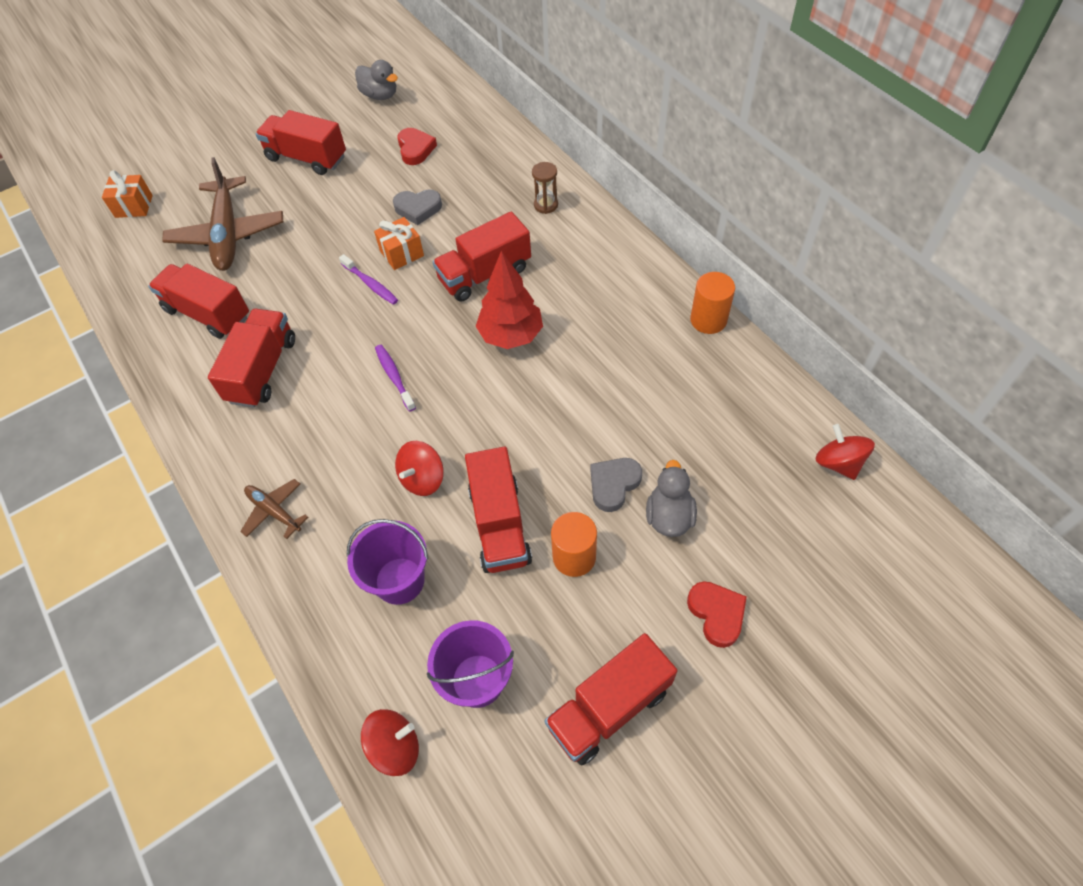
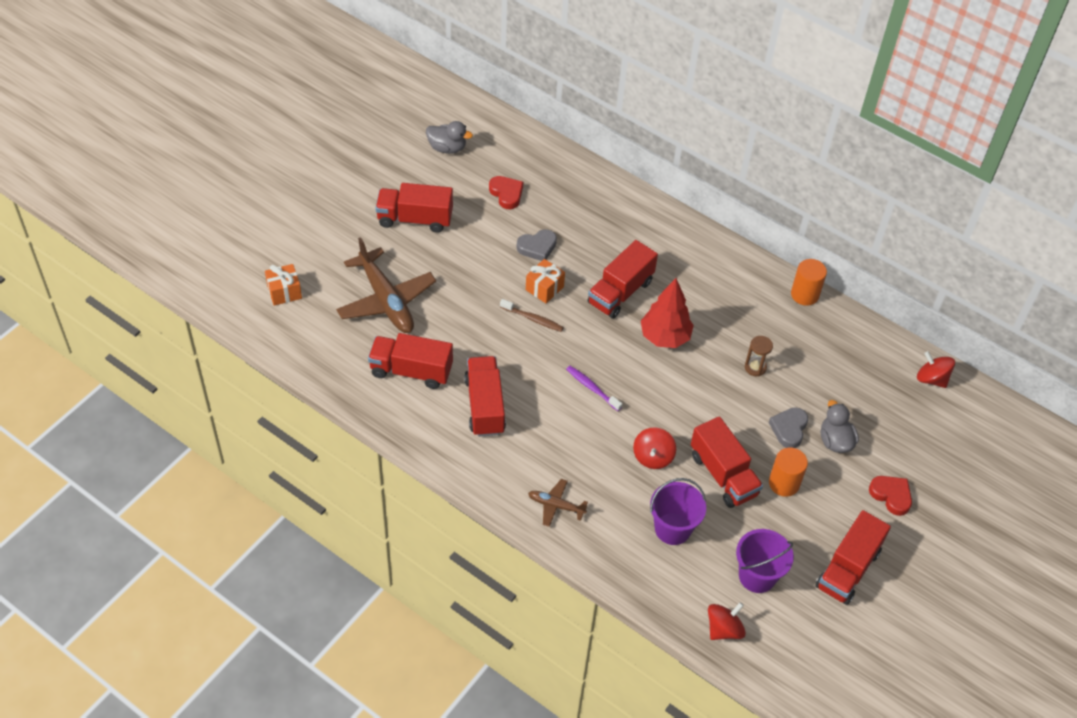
camera: 25 degrees left, 5 degrees down
(370, 284) = (533, 319): purple toothbrush -> brown toothbrush
(546, 205) = (640, 224): brown hourglass -> brown hourglass (755, 367)

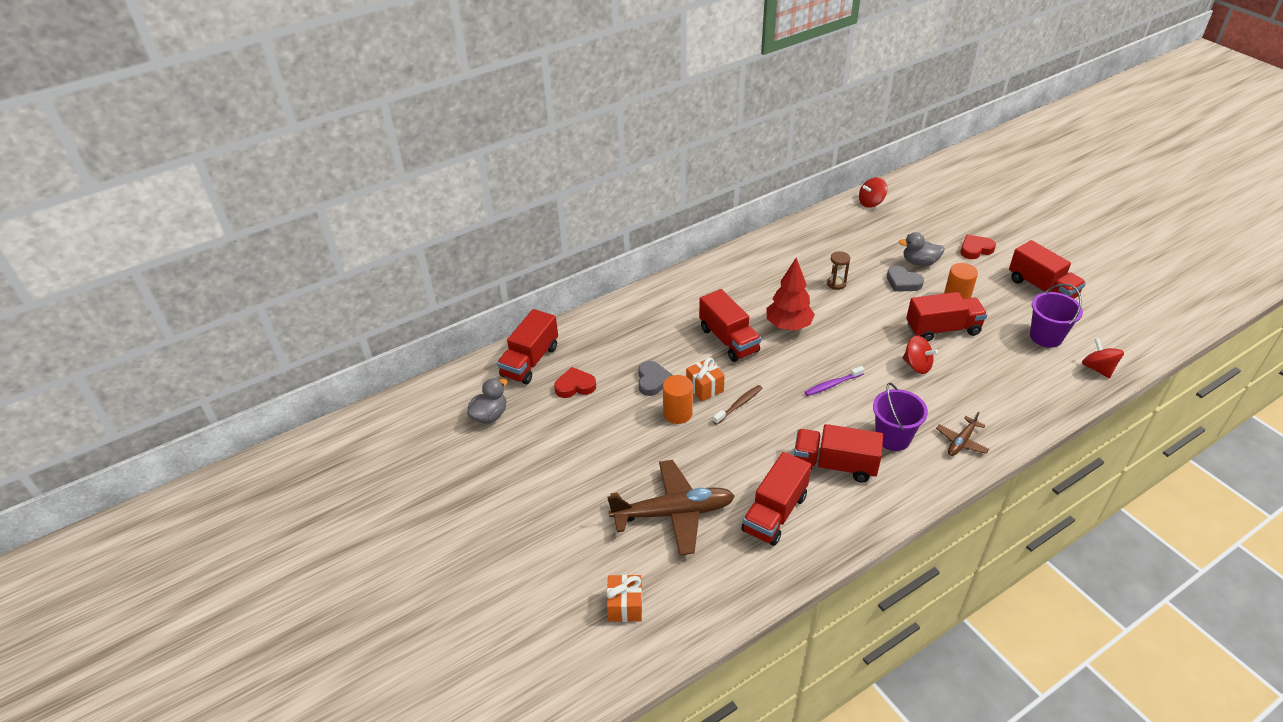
camera: 65 degrees left, 10 degrees down
(415, 219) = (573, 463): red truck -> red truck (530, 361)
(672, 528) = (994, 372): purple bucket -> purple bucket (893, 437)
(804, 294) = (770, 239): orange cylinder -> orange cylinder (677, 413)

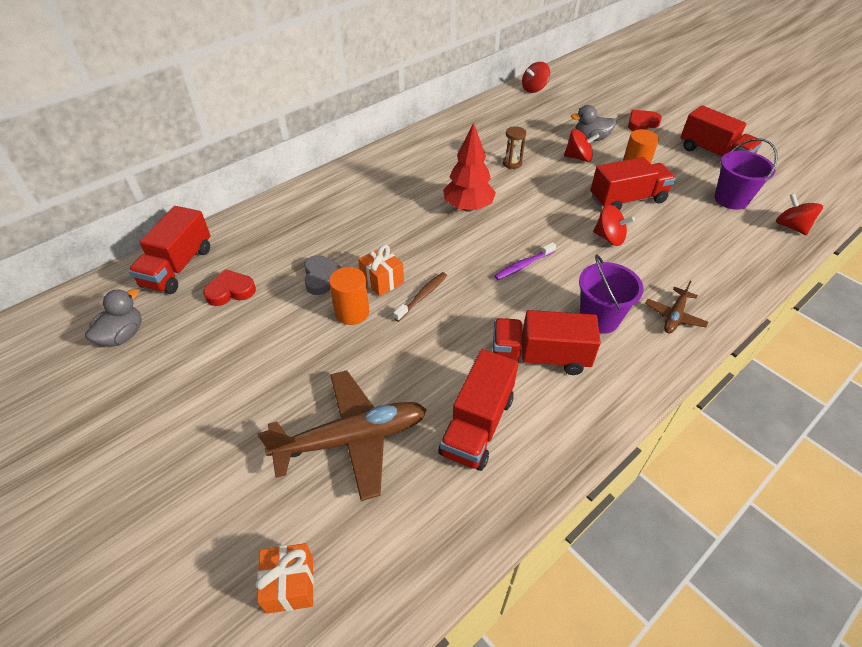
camera: 10 degrees left, 5 degrees up
(728, 340) = (405, 226): red truck -> none
(903, 282) = (578, 157): grey heart -> red spinning top

